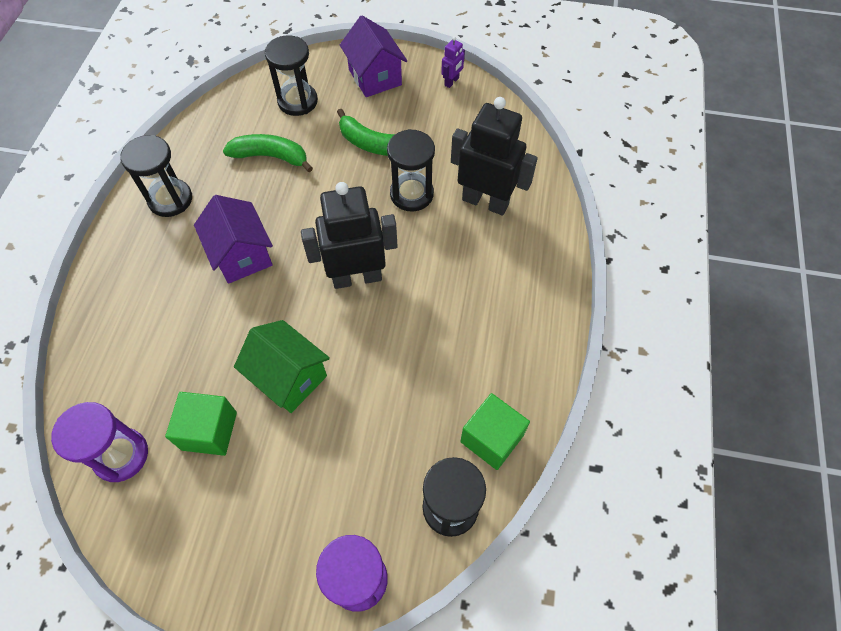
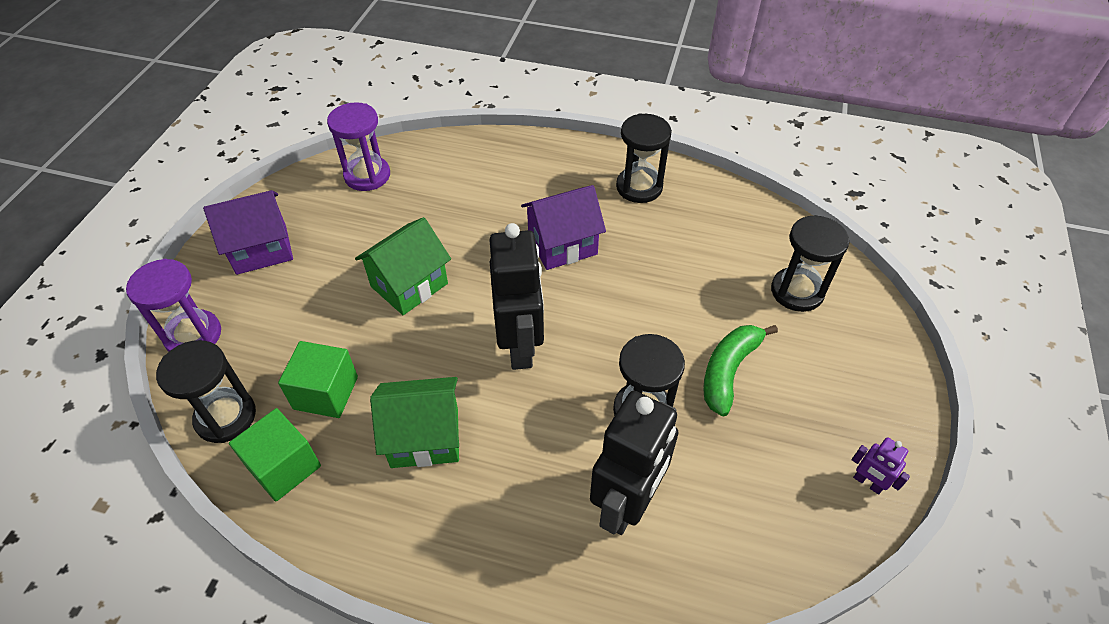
camera: 95 degrees right, 10 degrees down
(209, 431) = (371, 229): green cube -> green cube (326, 393)
(271, 157) = (701, 266): green banana -> none
(375, 77) = (858, 379): purple house -> purple house (261, 249)
(451, 335) = (425, 437): none -> green house

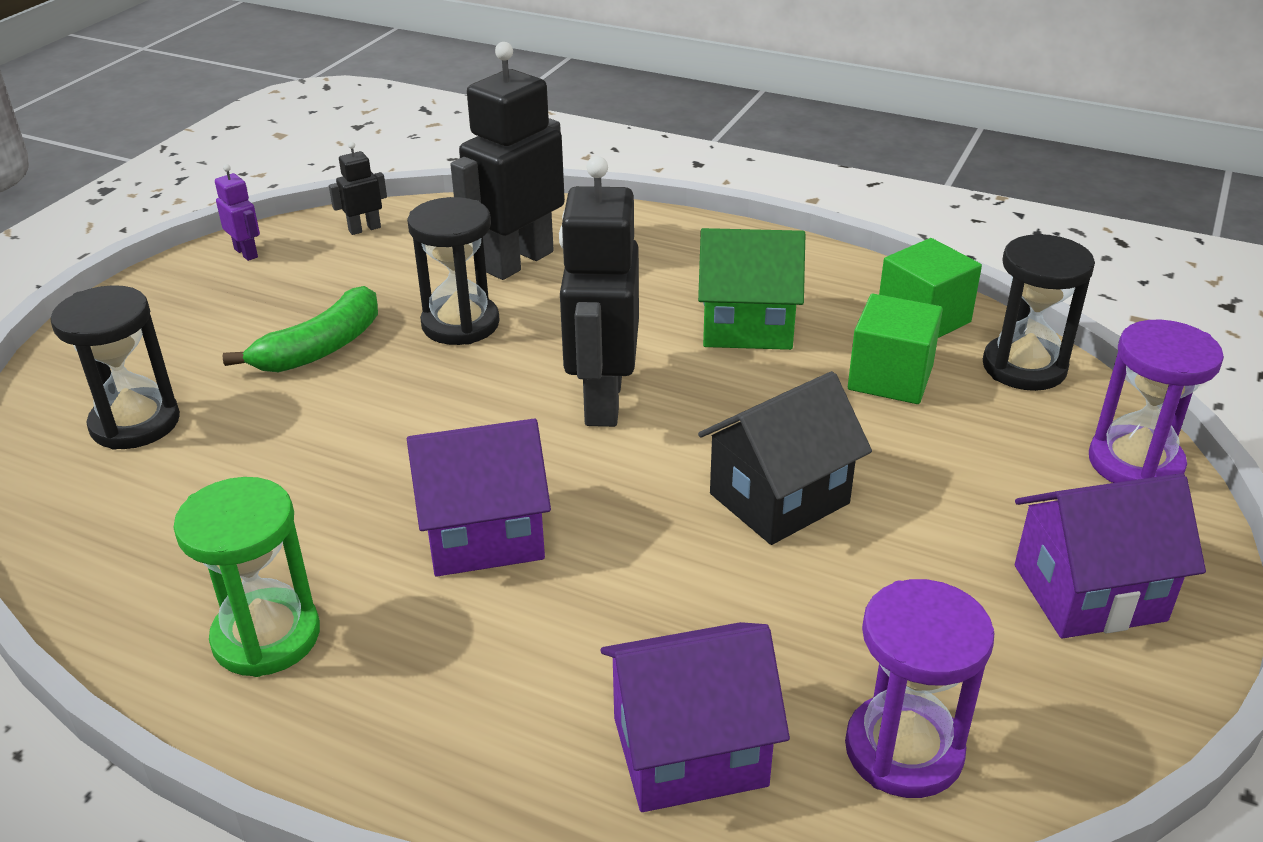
camera: 170 degrees left, 15 degrees down
(409, 285) = (779, 499): green house -> black house
(451, 166) = (689, 751): none -> purple house
(639, 187) = (266, 636): black hourglass -> green hourglass
(790, 539) = (364, 229): none -> black robot

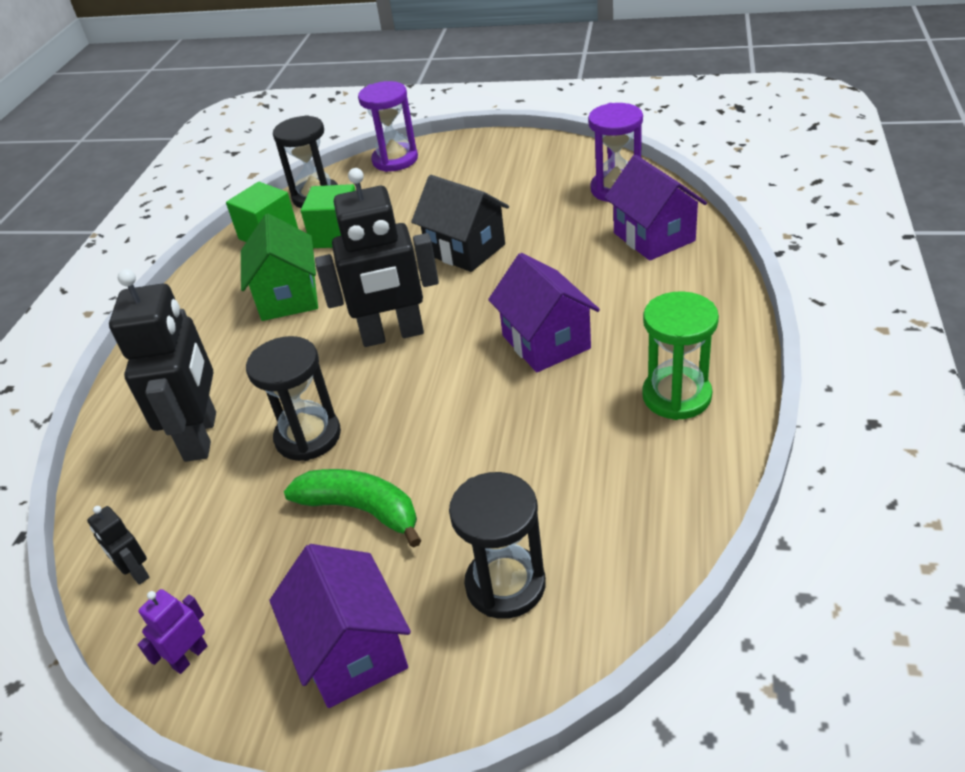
camera: 100 degrees left, 5 degrees up
(518, 261) = (202, 436): black robot -> black robot turned 120 degrees counterclockwise
(1089, 593) = (496, 161): purple house -> purple house (352, 651)

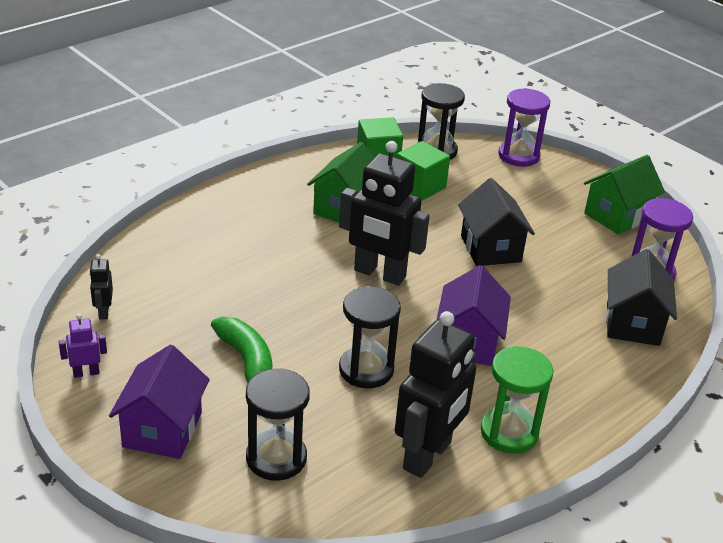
camera: 30 degrees right, 5 degrees down
(202, 436) = (209, 261): black robot -> black robot (428, 456)
(308, 436) = (264, 301): black hourglass -> black hourglass (366, 370)
(534, 161) = (617, 216): none -> green house
(654, 237) = (632, 324): purple house -> black house

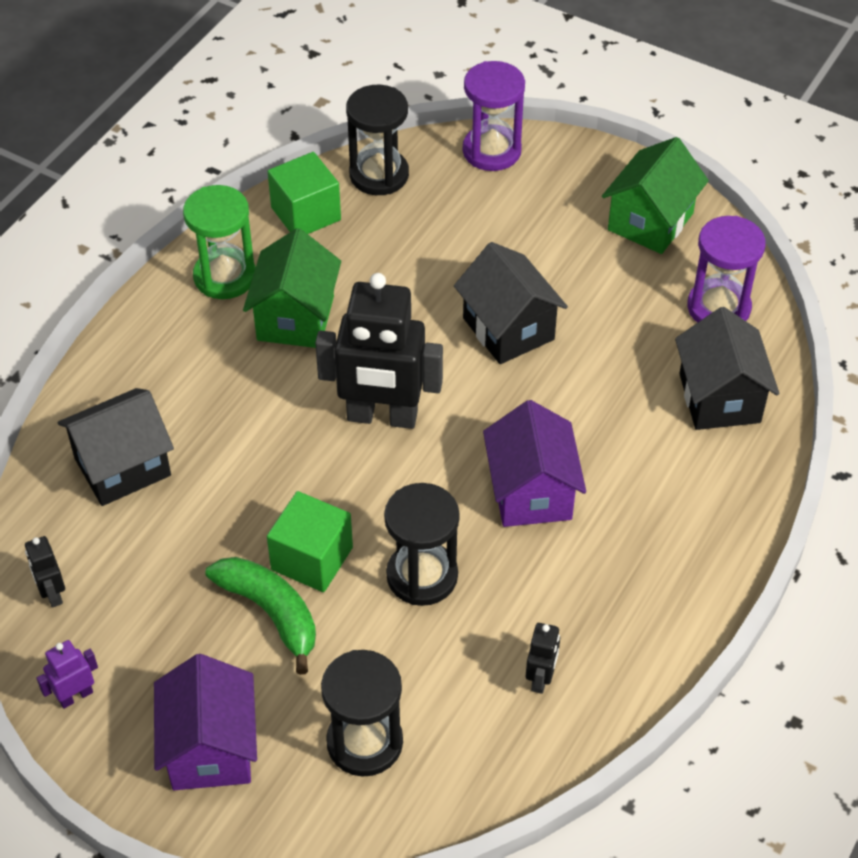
camera: 15 degrees left, 15 degrees up
(188, 257) = (122, 467): none -> black house
(420, 186) = (380, 247): green cube -> green cube (312, 558)
(428, 456) = (541, 678): black robot -> black robot, size x0.44
(509, 432) = (623, 613): green hourglass -> green hourglass (225, 276)

